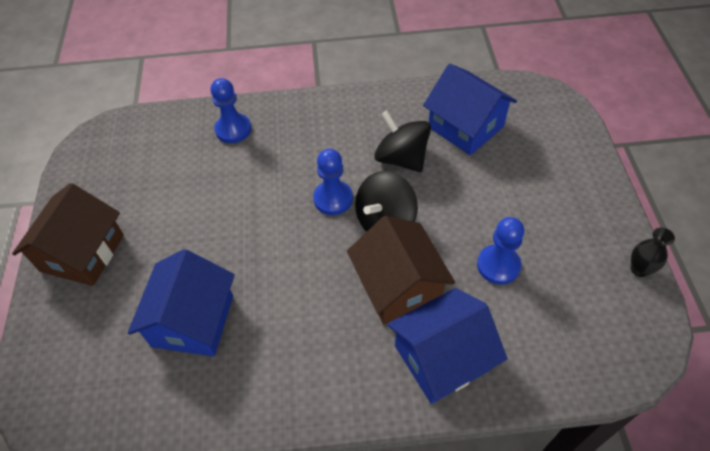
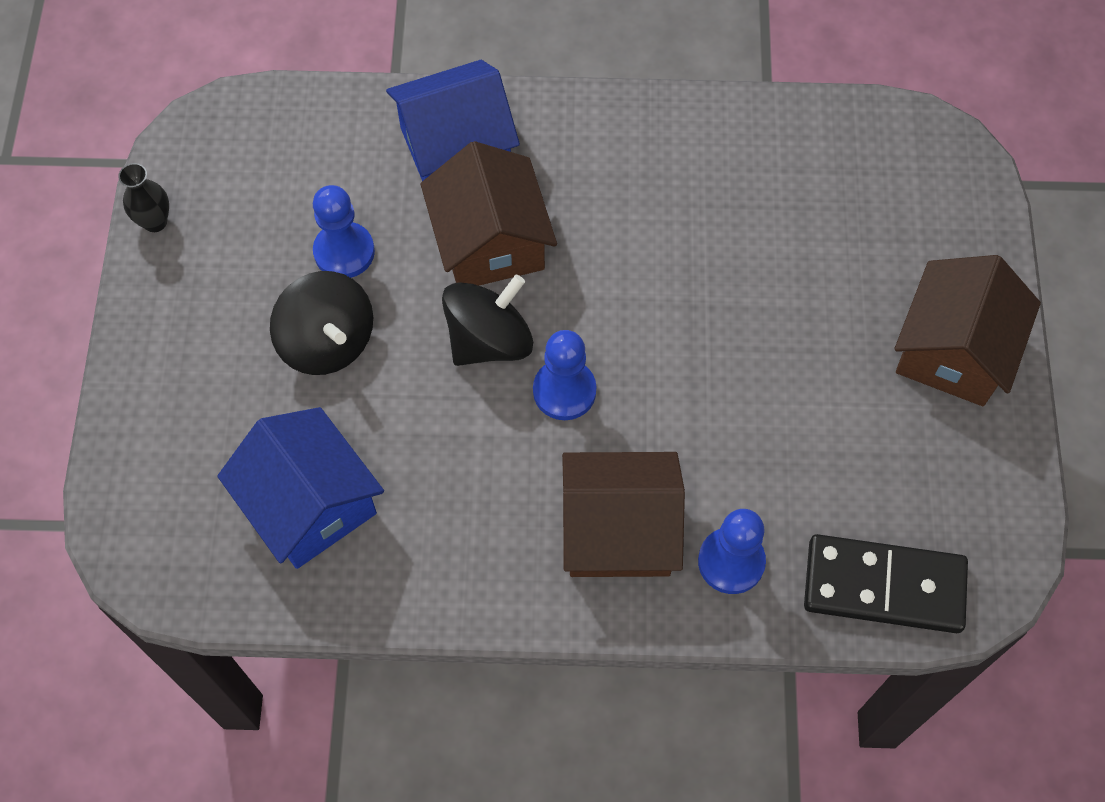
camera: 175 degrees left, 10 degrees up
(152, 129) = (884, 586): none -> black domino
(193, 321) = (774, 231): blue house -> none
(294, 135) = (618, 530): none -> brown house
(401, 158) = (438, 453): black spinning top -> black spinning top (328, 342)

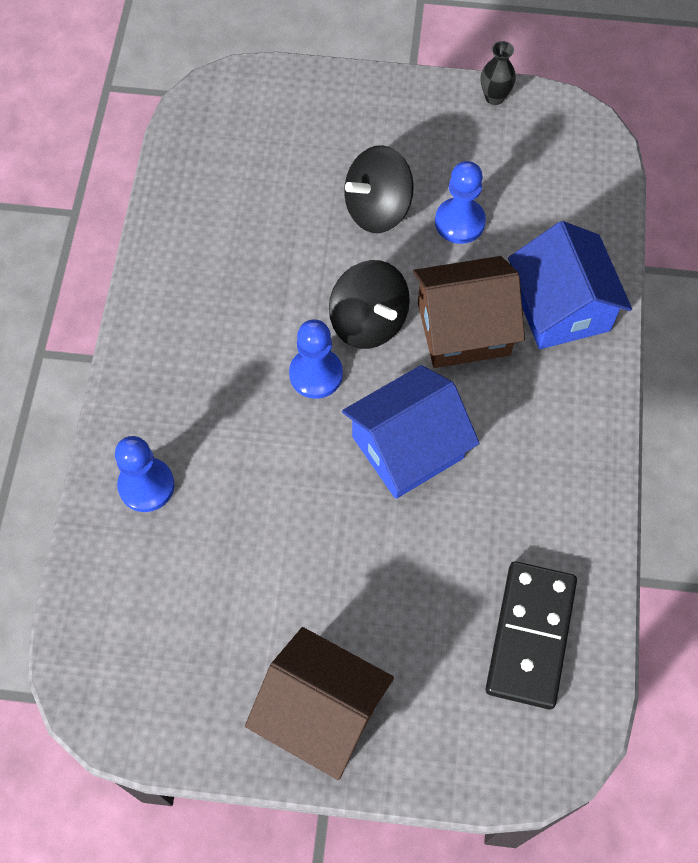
camera: 95 degrees right, 0 degrees up
(310, 504) = (241, 195): blue house -> blue house (407, 447)
(618, 530) = (187, 403): brown house -> none
(884, 586) = (104, 606): black domino -> black domino (530, 636)

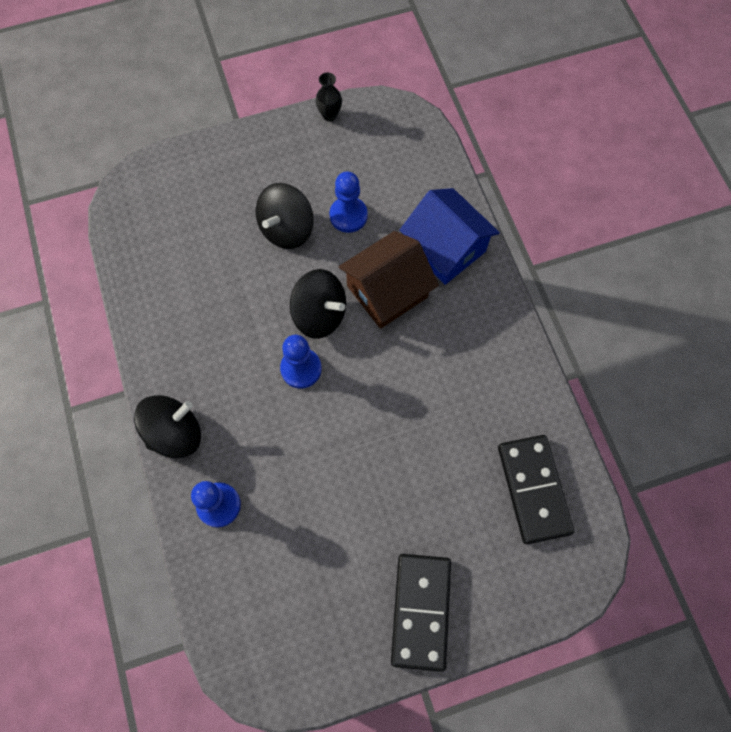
camera: 25 degrees left, 5 degrees up
(137, 385) = (175, 433): none -> black spinning top
(321, 712) = (420, 611): brown house -> black domino
(407, 447) = (389, 393): blue house -> none

